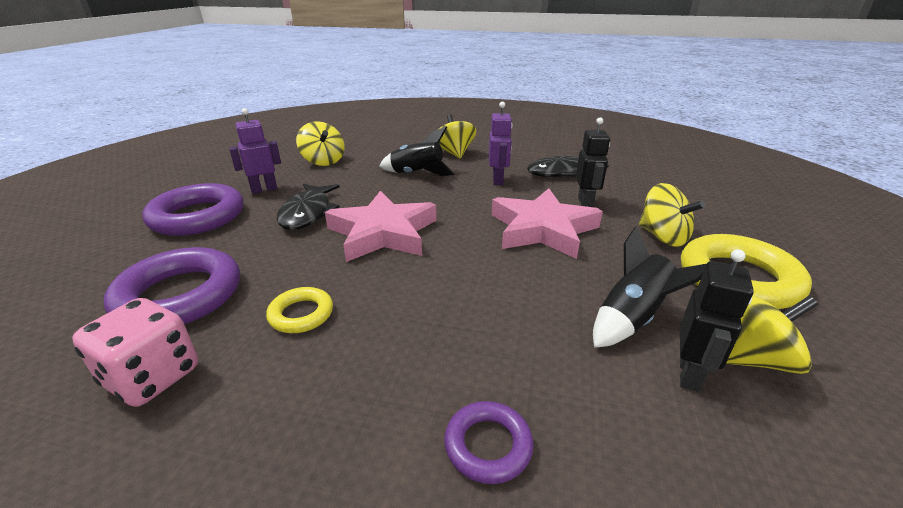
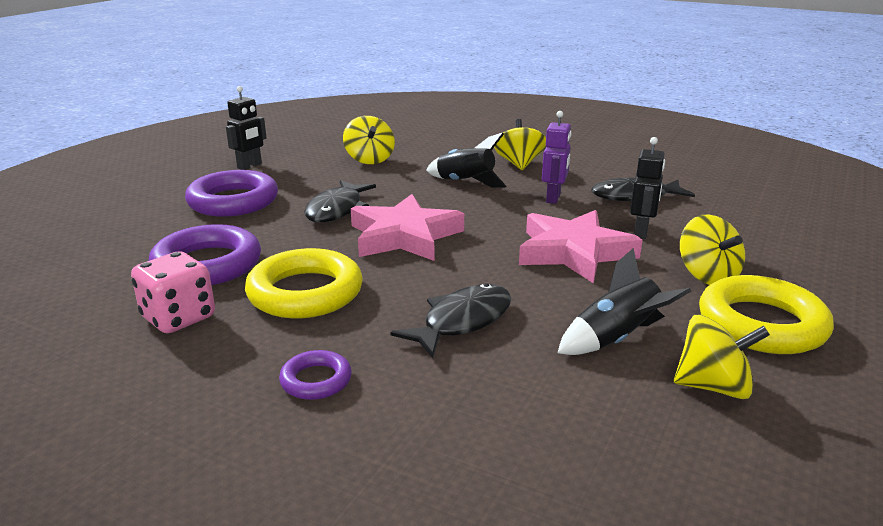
camera: 15 degrees right, 5 degrees down
(264, 189) = (301, 182): purple robot -> none
(301, 314) = (305, 292): yellow ring -> yellow ring, size x1.96
(479, 323) = (462, 321): none -> black fish
(488, 445) = (424, 401): purple ring -> purple ring (316, 380)
(690, 374) = (639, 388): black robot -> black robot (250, 166)

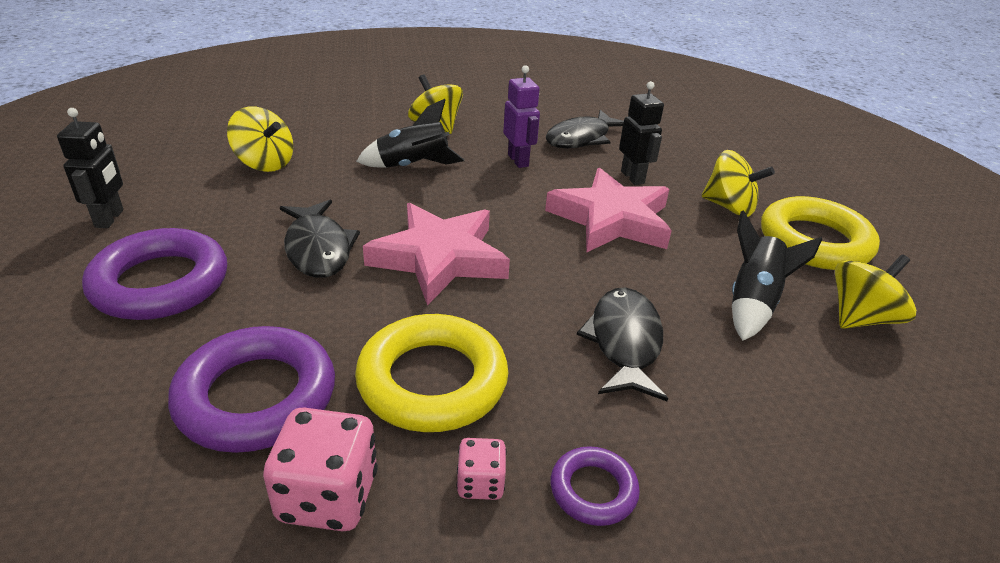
camera: 40 degrees left, 10 degrees up
(258, 347) = (480, 483): none -> pink dice

